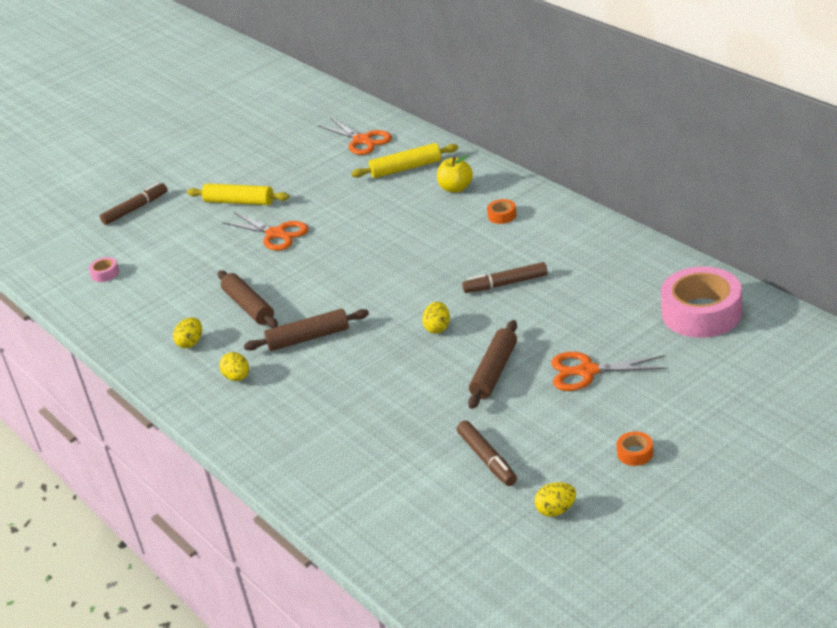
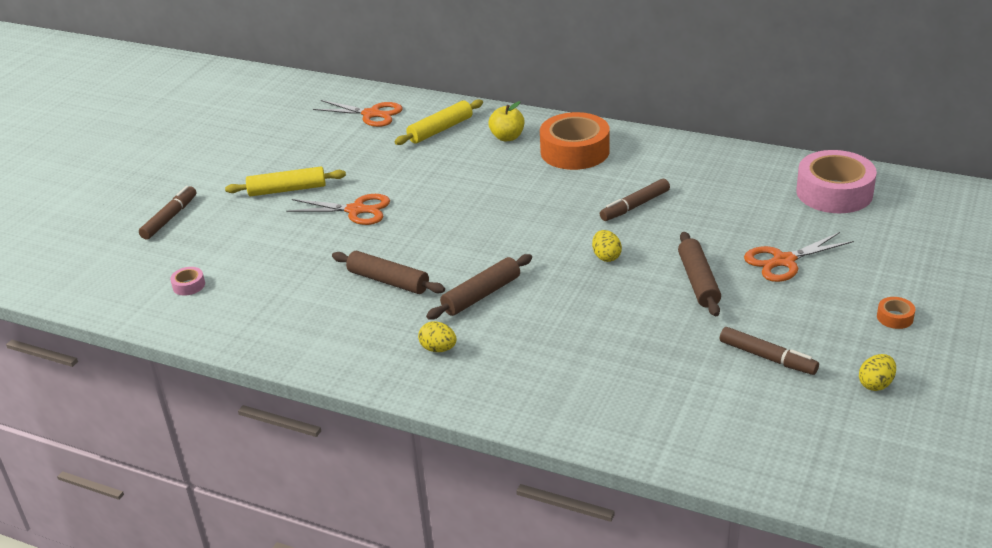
camera: 30 degrees left, 0 degrees up
(191, 343) = (354, 329): yellow egg -> none
(502, 215) = (575, 151): orange tape -> orange tape, size x2.44

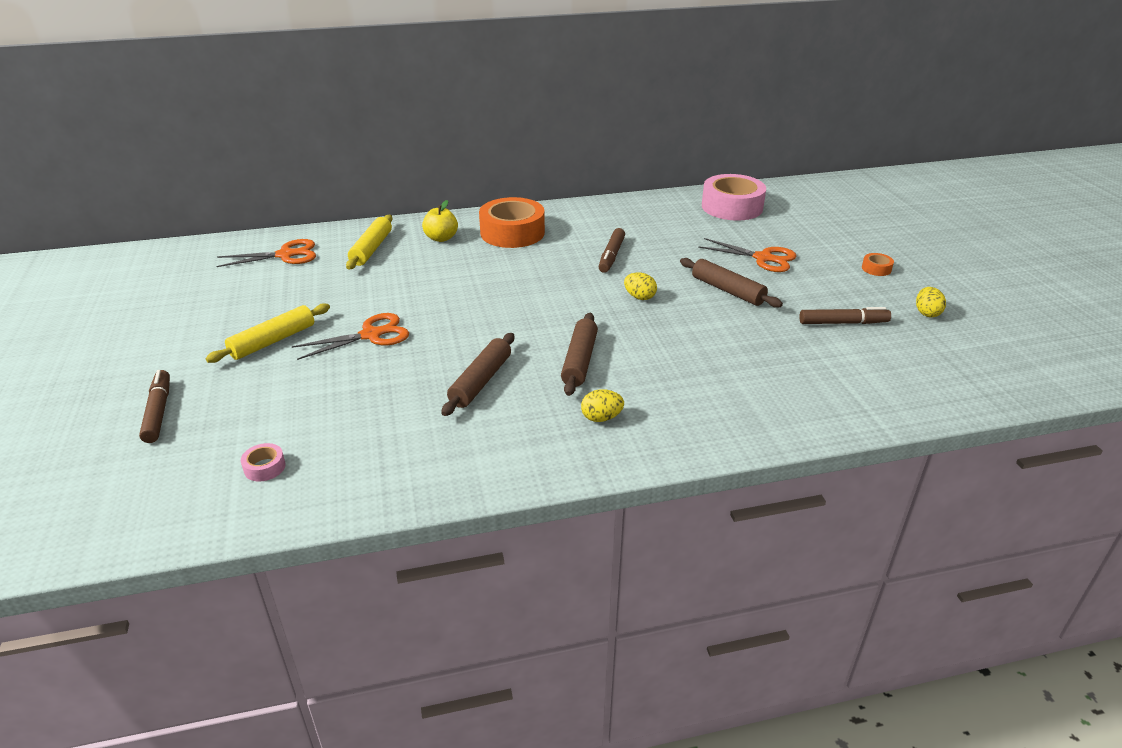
camera: 40 degrees left, 0 degrees up
(388, 281) = (481, 381): brown rolling pin -> brown rolling pin turned 60 degrees counterclockwise
(784, 261) = (763, 258): orange scissors -> orange scissors turned 90 degrees counterclockwise

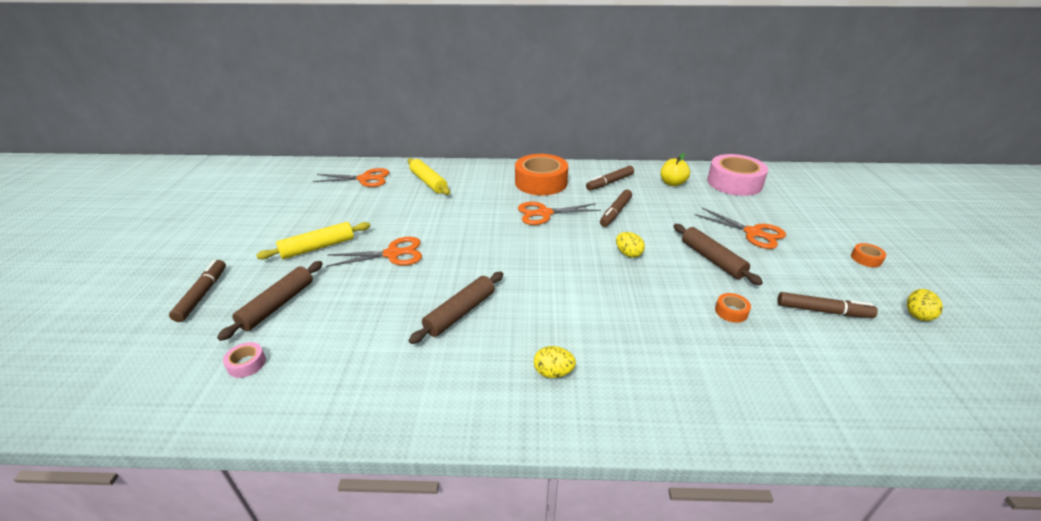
camera: 15 degrees right, 0 degrees up
(371, 249) = (428, 182): yellow rolling pin -> yellow rolling pin turned 60 degrees counterclockwise
(441, 238) = (484, 180): yellow apple -> yellow apple (672, 183)
(531, 267) = (544, 213): none -> orange scissors
(579, 361) = (554, 307): brown rolling pin -> brown rolling pin (278, 305)
(593, 223) = (609, 183): none -> brown marker
(758, 337) = (731, 311): none -> orange tape

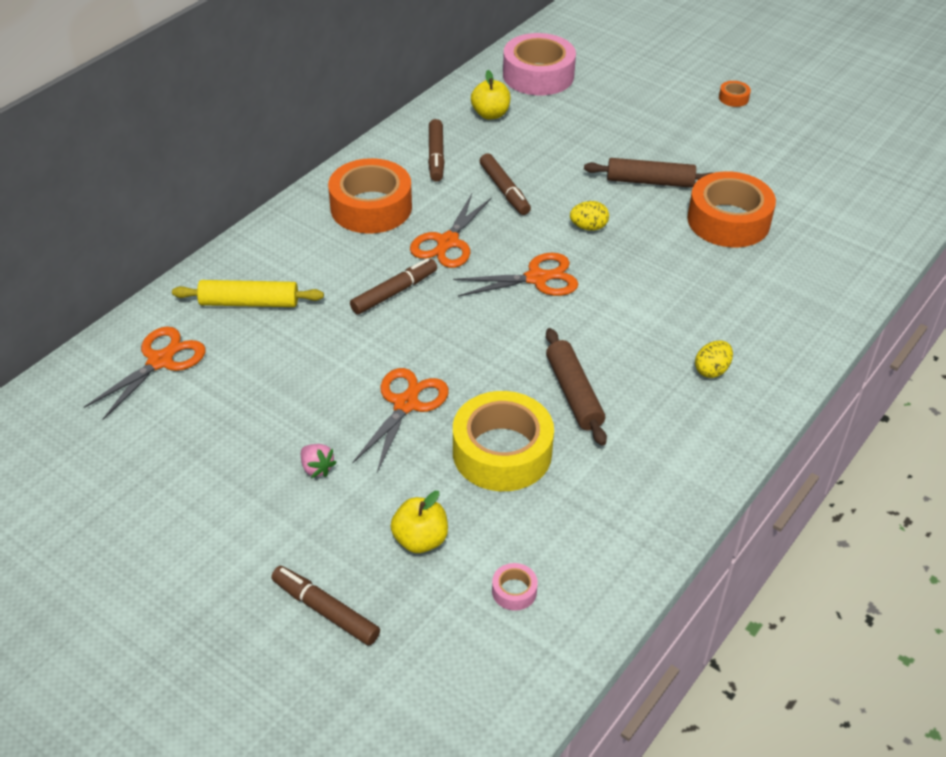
camera: 55 degrees left, 10 degrees up
(278, 305) = (420, 540): brown rolling pin -> yellow apple
(318, 247) = (317, 468): yellow rolling pin -> pink strawberry
(378, 305) = (502, 452): none -> yellow tape
(731, 311) = (728, 221): orange tape -> orange tape, size x2.44
(753, 233) = (635, 128): orange scissors -> orange scissors (536, 278)
(823, 311) = (771, 172): brown marker -> brown marker (394, 292)
(917, 315) = (816, 130): yellow egg -> none

